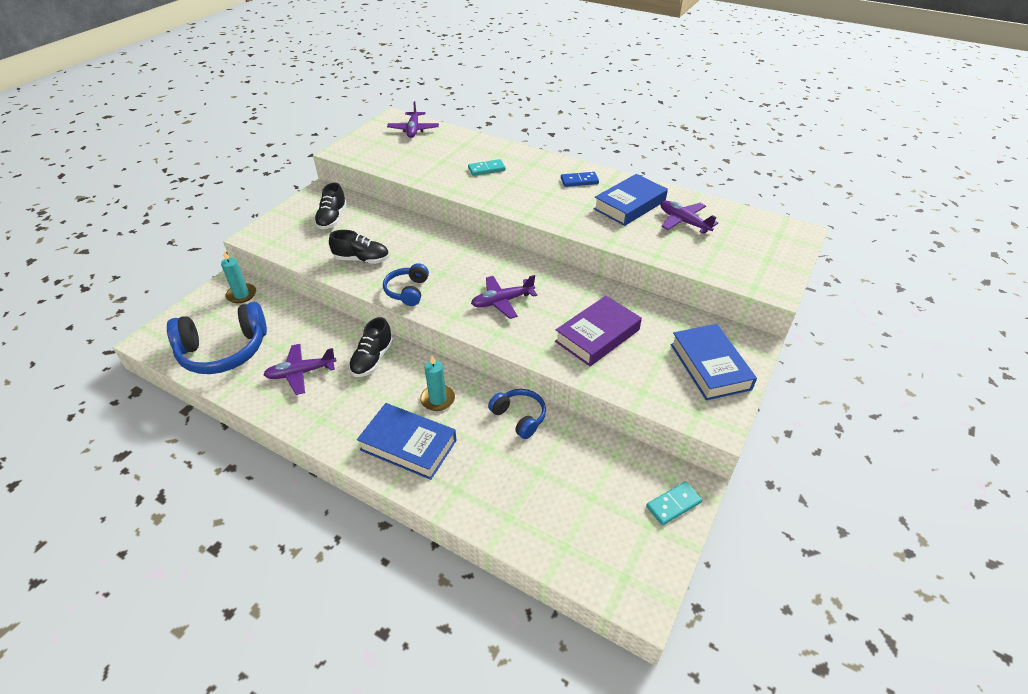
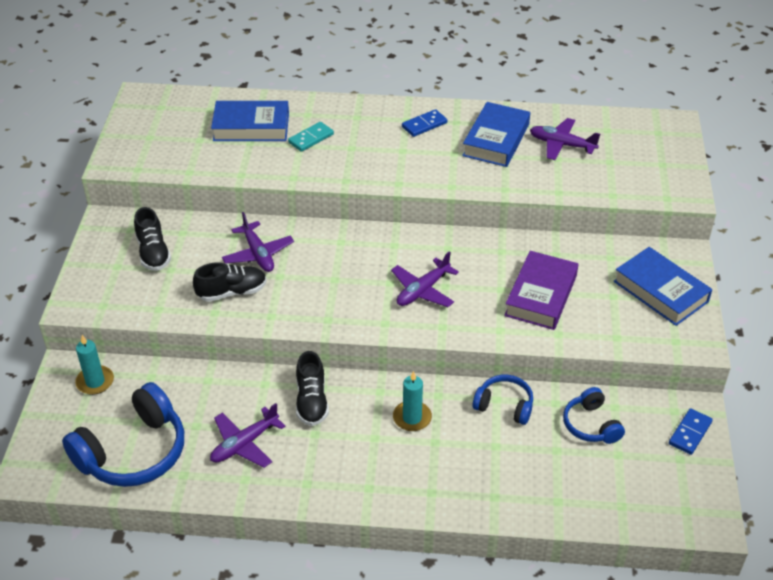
camera: 25 degrees left, 0 degrees up
(407, 291) = (314, 312): blue headphones -> blue headphones (591, 425)
(408, 445) = (417, 473): blue book -> blue book (251, 127)
(413, 130) = (181, 107): purple plane -> purple plane (258, 254)
(673, 504) = (690, 433): turquoise domino -> blue domino

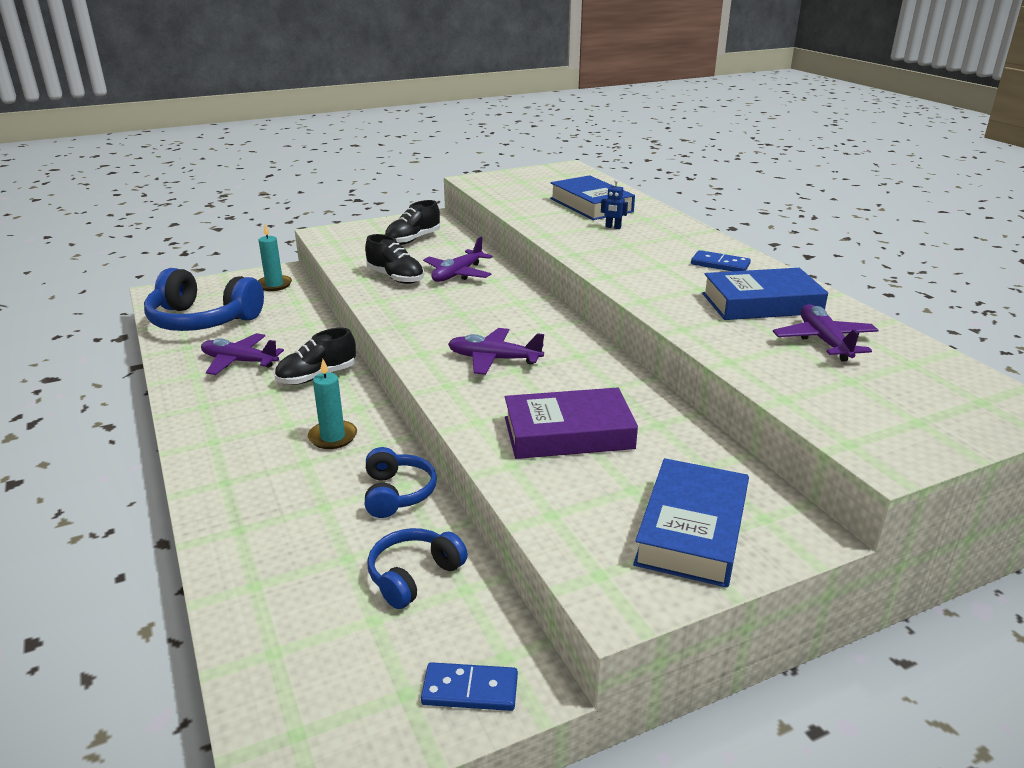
camera: 60 degrees right, 15 degrees down
(311, 138) = (613, 227): turquoise domino -> blue robot

